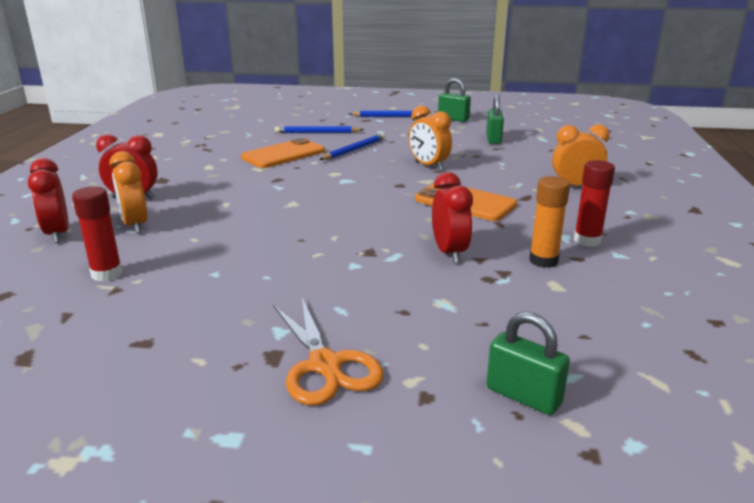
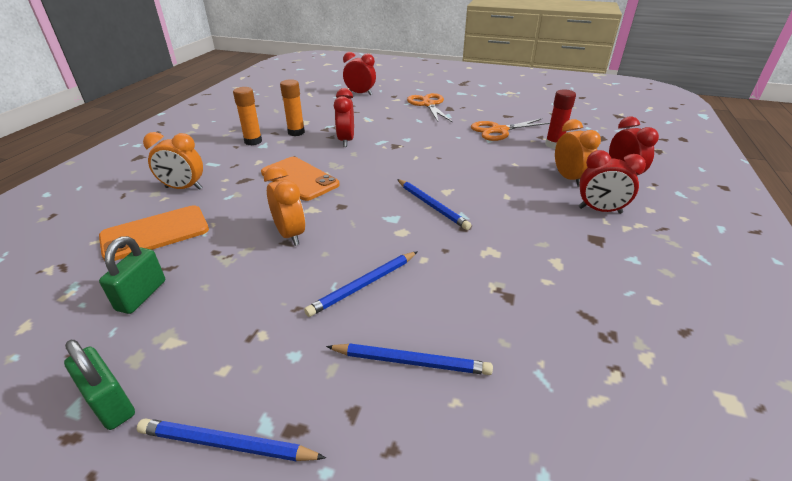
camera: 170 degrees left, 10 degrees up
(185, 296) = (499, 130): none -> orange scissors
(283, 154) = (465, 283): orange phone -> orange phone (155, 233)
(309, 190) = (431, 205): none -> blue pencil
(523, 396) = (360, 94): green padlock -> red clock
(587, 240) = (253, 141): red glue stick -> orange glue stick

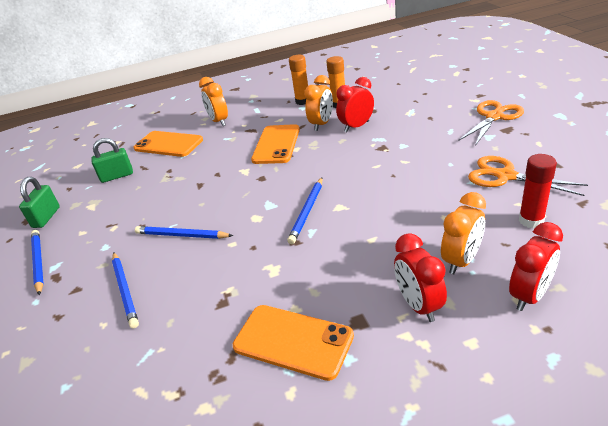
camera: 60 degrees right, 0 degrees up
(290, 234) = (208, 181): orange clock -> orange clock (321, 124)
(360, 94) = (453, 82): red clock -> none
(595, 276) = (293, 341): none -> orange phone

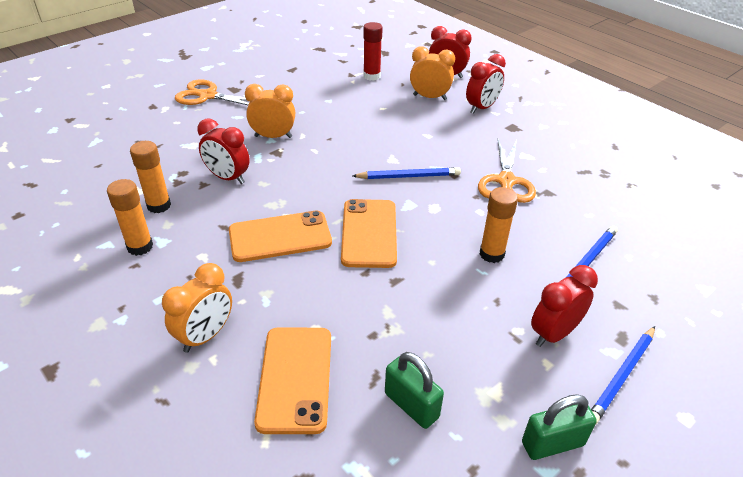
camera: 120 degrees left, 5 degrees up
(94, 243) = (553, 334): none -> red clock
(182, 235) = (491, 254): blue pencil -> orange glue stick
(293, 341) = (550, 149): orange phone -> orange phone (369, 233)
(321, 124) = (220, 208): orange clock -> orange clock (273, 136)
(505, 176) = (316, 87): orange scissors -> orange scissors (506, 181)

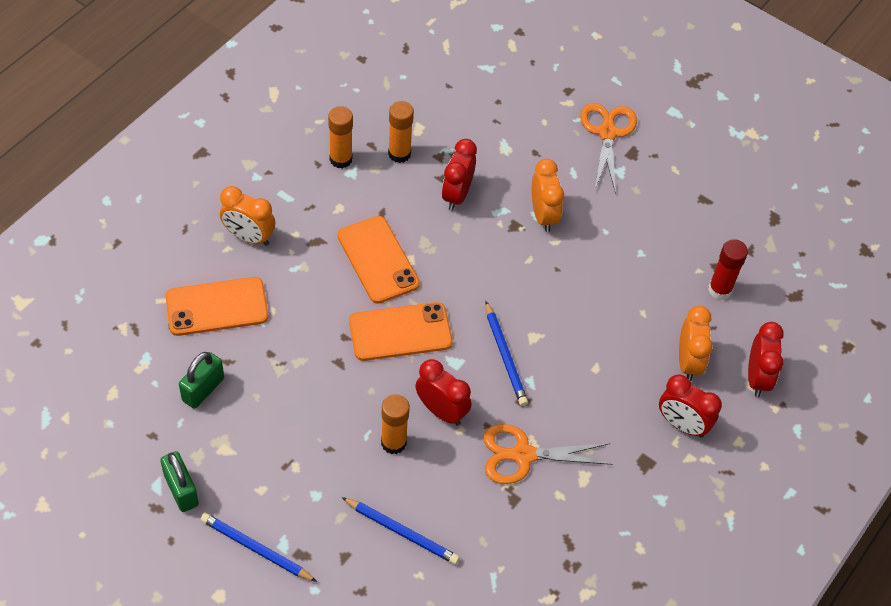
camera: 75 degrees right, 15 degrees up
(553, 334) = (296, 496): red clock -> red clock (441, 411)

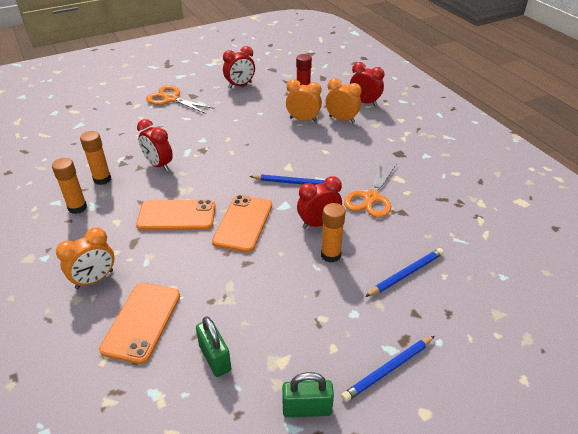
camera: 60 degrees left, 15 degrees down
(543, 215) = (205, 137): orange clock -> orange clock (303, 120)
(682, 424) = (381, 134): red clock -> red clock (240, 85)

